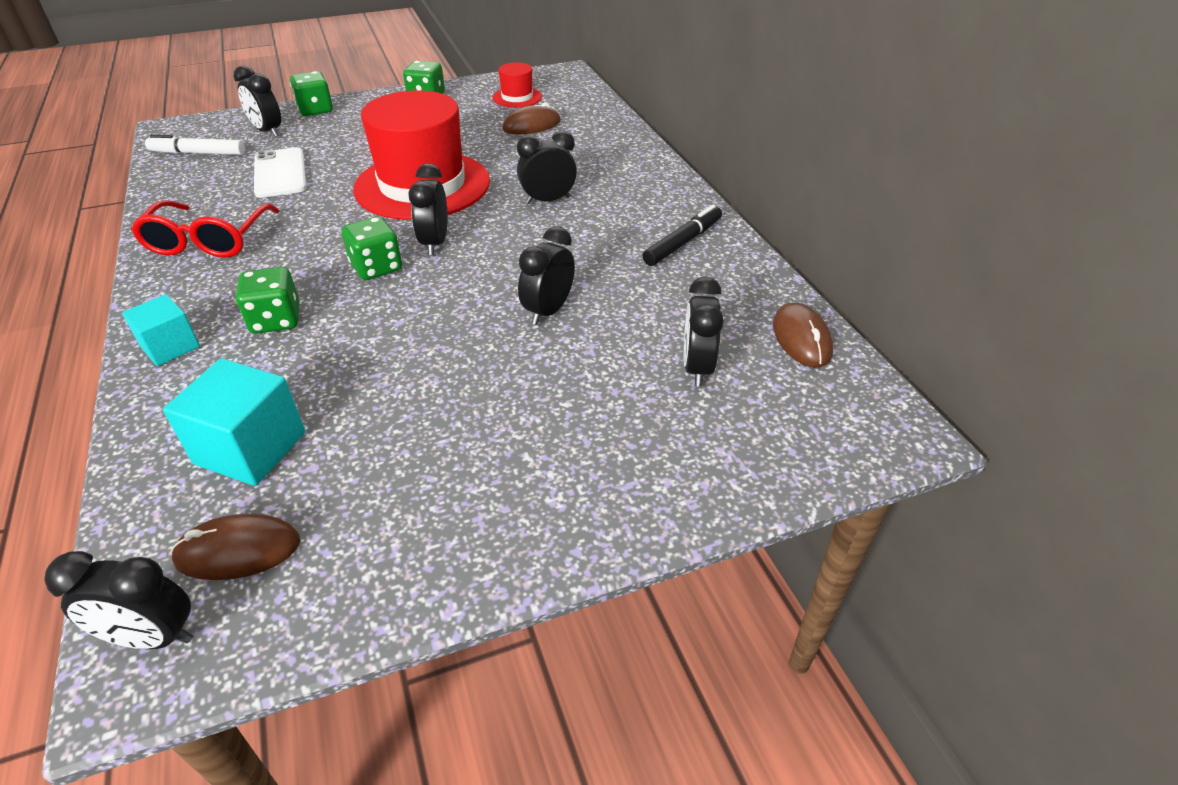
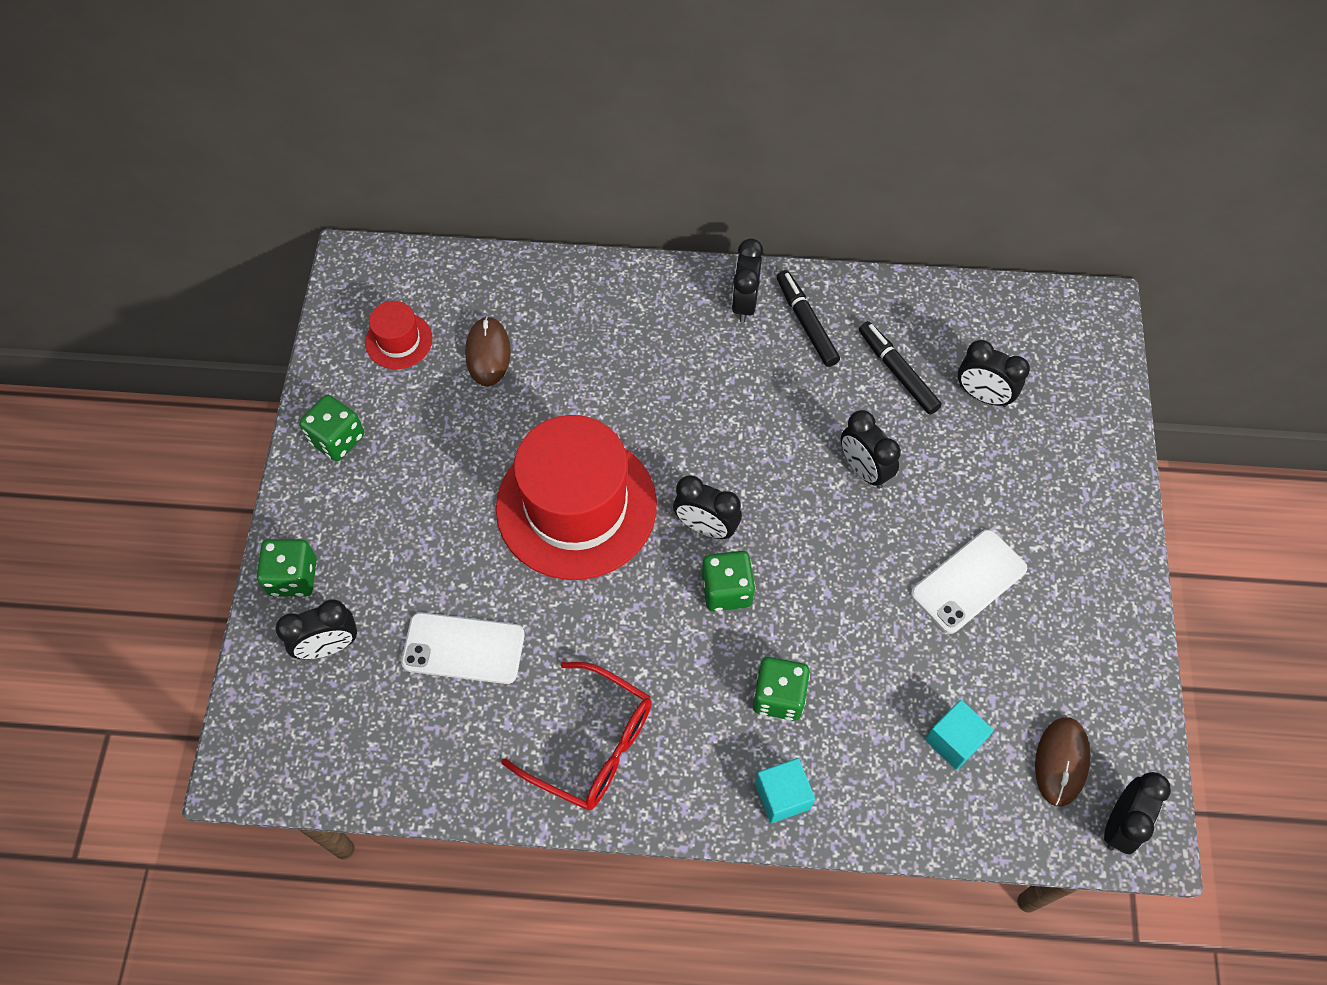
camera: 65 degrees left, 20 degrees up
(198, 153) = (348, 738): white marker -> none
(251, 448) = (954, 740): turquoise cube -> turquoise cube, size x0.64
(455, 412) = (968, 581): none -> white phone
(548, 200) = (672, 400): black clock -> black clock (744, 303)
(676, 305) = (897, 372): none -> black marker
(801, 338) = (977, 309): brown mouse -> none

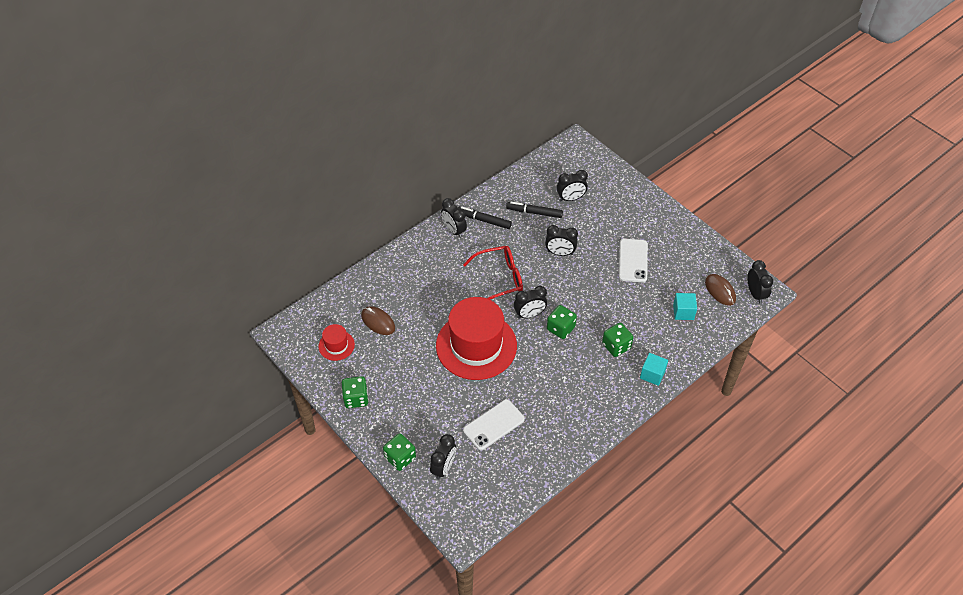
camera: 45 degrees left, 10 degrees down
(593, 745) = (575, 414): red glasses -> red glasses (500, 278)

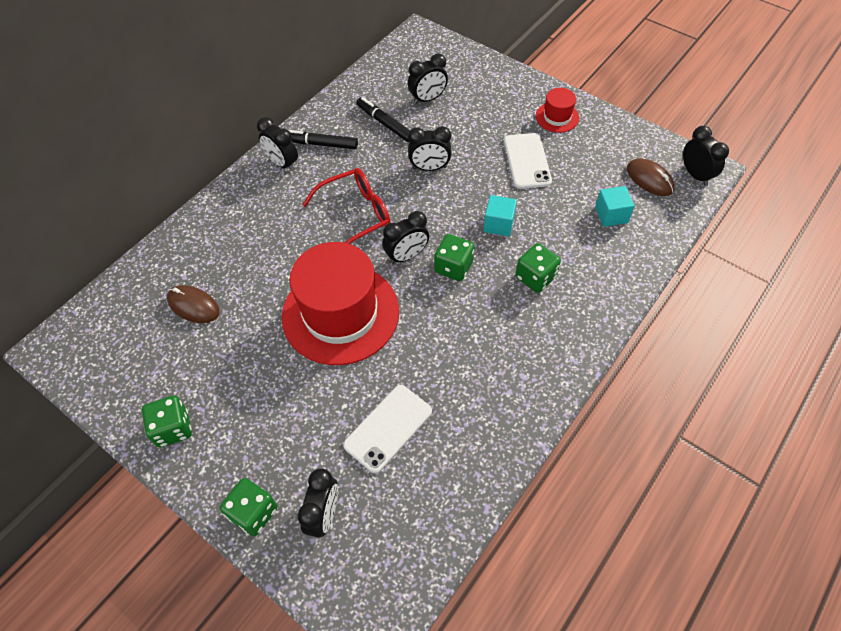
camera: 10 degrees left, 5 degrees up
(336, 345) = (135, 352): red hat -> red hat (557, 117)
(534, 212) = (385, 123): black marker -> black marker turned 45 degrees clockwise
(652, 374) = (595, 307): turquoise cube -> turquoise cube (498, 224)

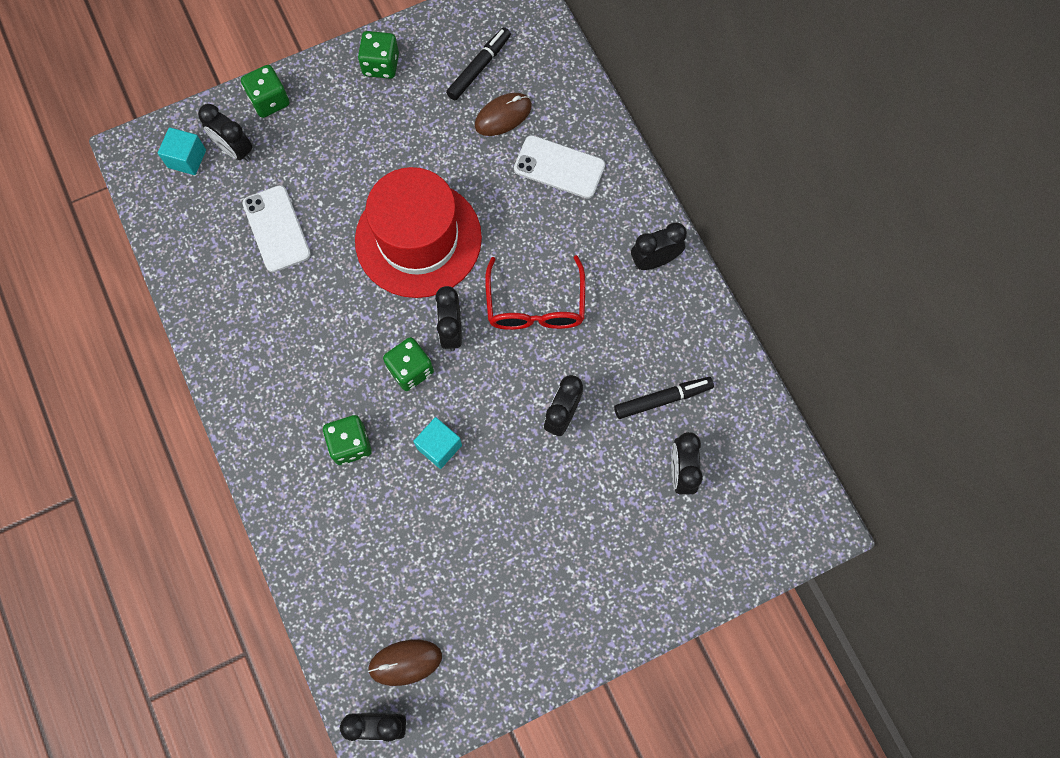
camera: 115 degrees right, 15 degrees up
(320, 144) = (665, 312): black marker -> black marker (479, 67)
(527, 161) = (512, 533): white phone -> white phone (559, 167)
(557, 117) = (565, 616): red hat -> none
(611, 215) = (381, 579): turquoise cube -> turquoise cube (187, 159)

